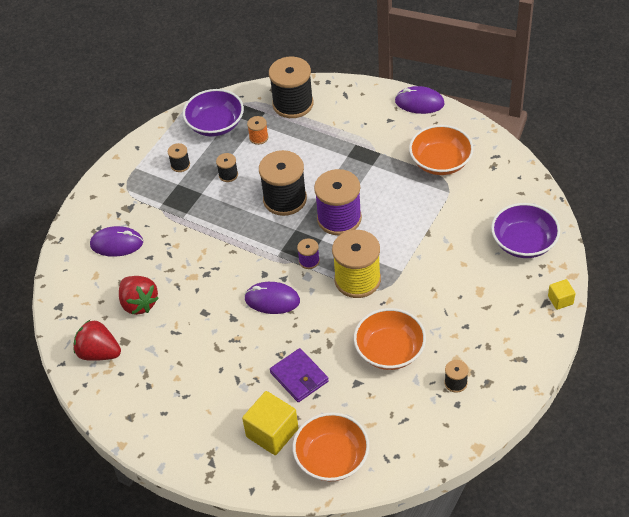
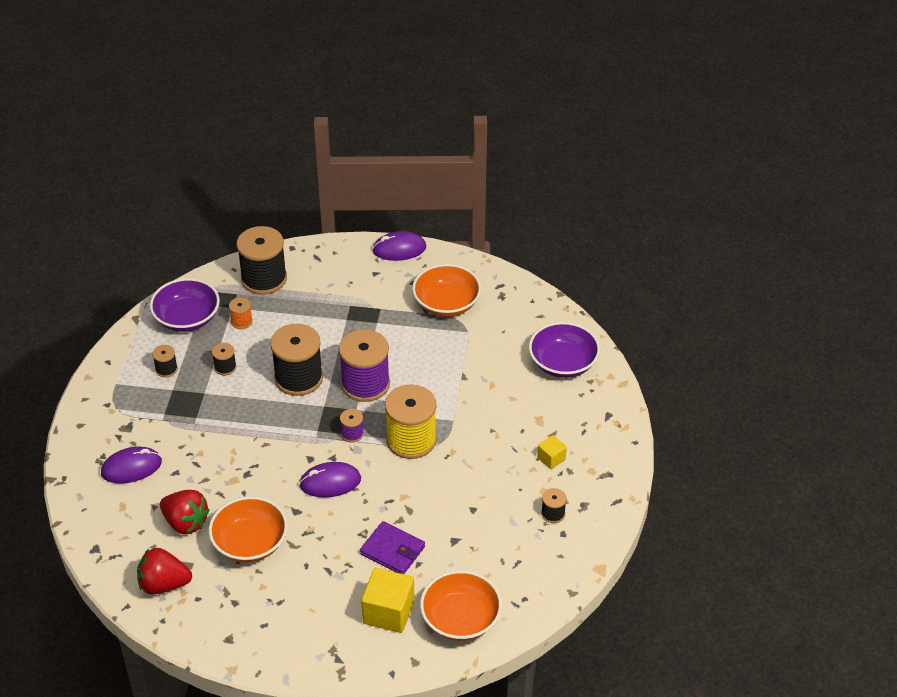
camera: 25 degrees left, 5 degrees down
(390, 350) = (474, 500): orange bowl -> orange bowl (250, 543)
(560, 300) = (621, 409): yellow cube -> yellow cube (551, 458)

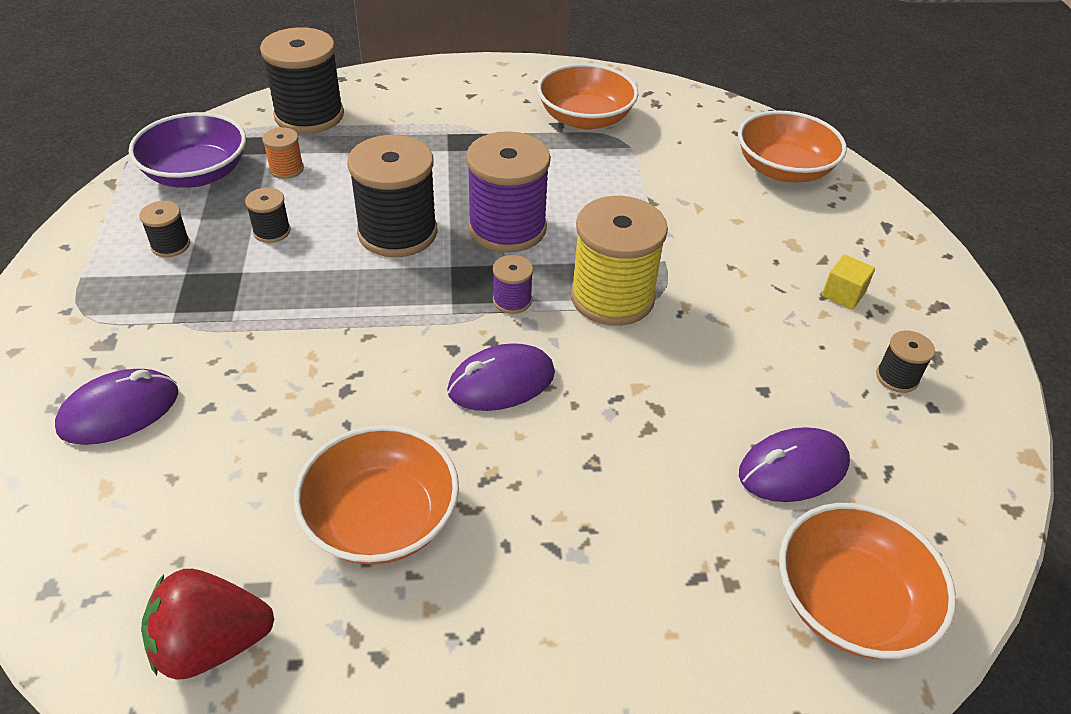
camera: 15 degrees left, 0 degrees up
(185, 522) = (242, 499): red strawberry -> none
(388, 612) = (705, 615): yellow cube -> none
(392, 550) = (660, 486): purple wallet -> none
(399, 249) = (493, 67): purple mouse -> purple mouse (793, 469)
(563, 363) = (783, 169): purple bowl -> orange bowl

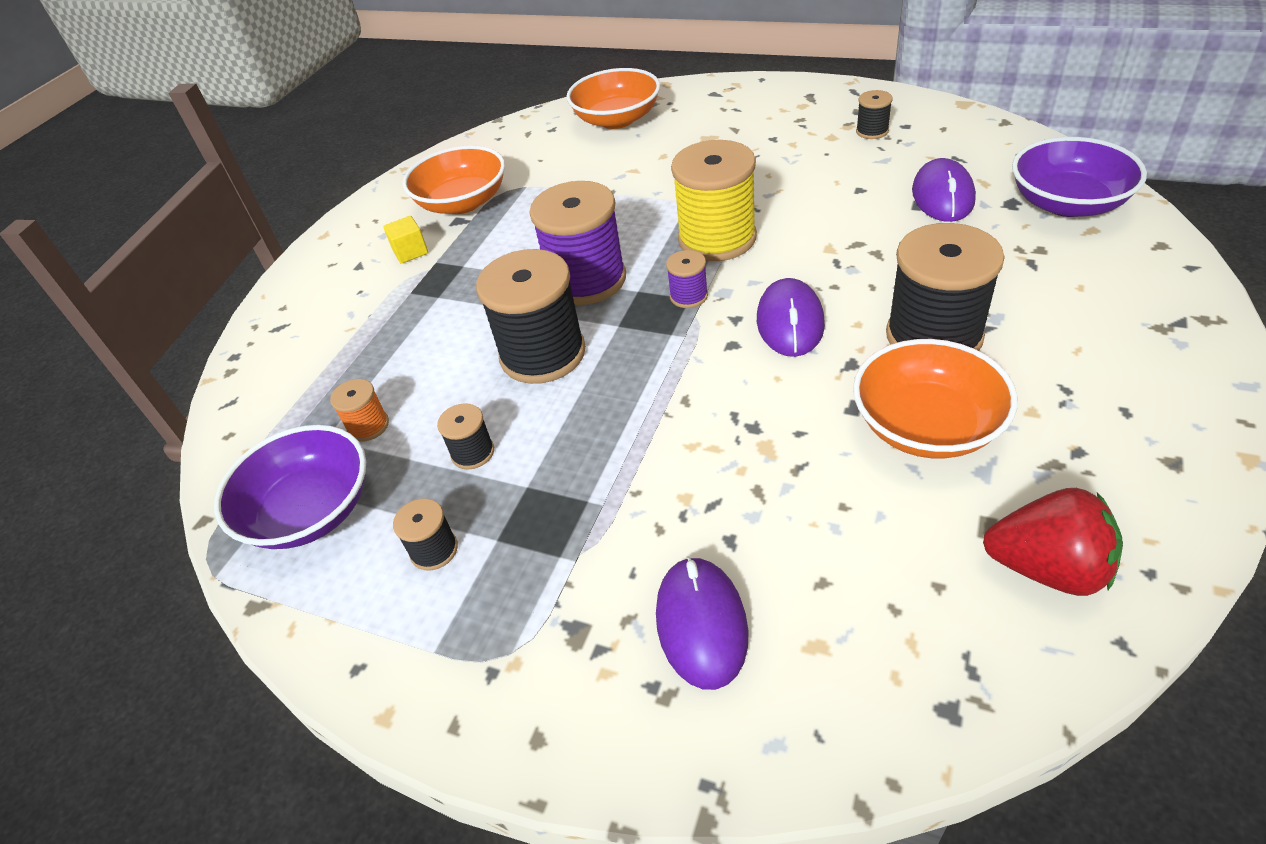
camera: 55 degrees left, 0 degrees up
(212, 644) = (1047, 568): red strawberry -> red strawberry turned 90 degrees counterclockwise
(309, 115) = (282, 393): black spool -> black spool (933, 336)
(843, 294) = (777, 130): yellow cube -> yellow cube (410, 252)
(849, 602) = (1067, 203): orange bowl -> purple bowl

